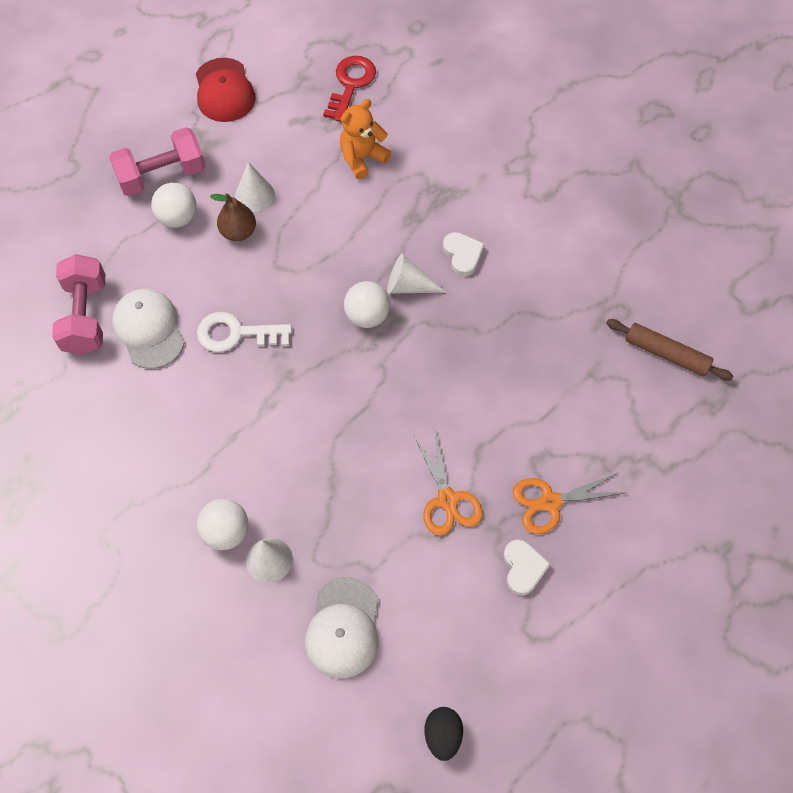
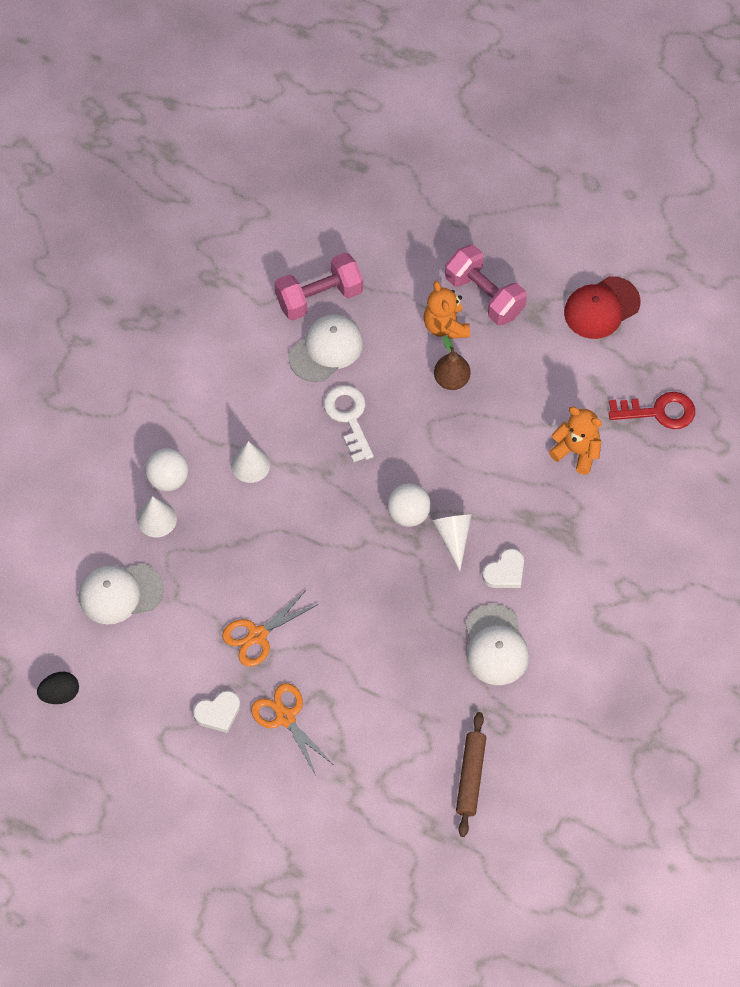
camera: 70 degrees right, 0 degrees up
(177, 218) = (445, 326): white ball -> orange teddy bear
(254, 195) = (496, 378): white cone -> white cone (250, 465)
(536, 288) = (495, 645): none -> white cap

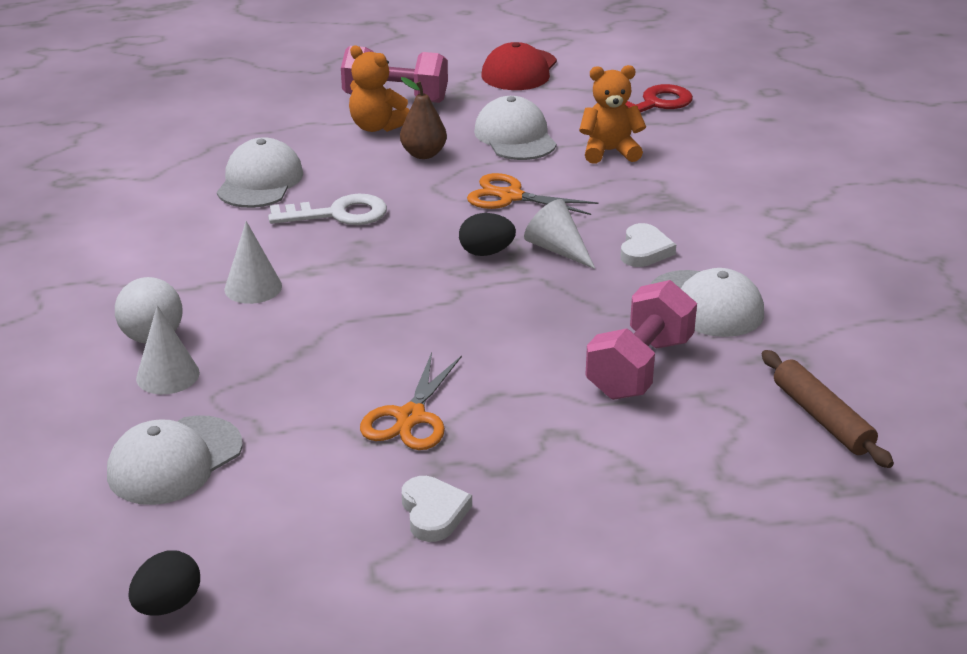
camera: 35 degrees left, 30 degrees down
(218, 713) = (433, 512): white heart -> white heart turned 45 degrees counterclockwise
(285, 717) = (531, 474): orange scissors -> orange scissors (510, 196)
(319, 297) = (215, 153): pink dumbbell -> pink dumbbell (640, 368)
(349, 417) = (338, 214): white key -> white key turned 135 degrees clockwise
(408, 514) = (486, 252): white ball -> black egg
(528, 395) = (515, 137): none -> white cap

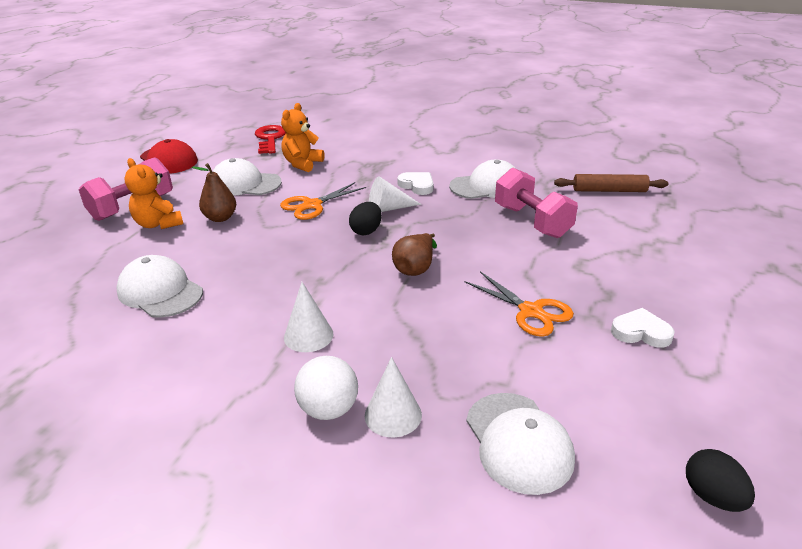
camera: 60 degrees left, 0 degrees up
(338, 214) = (253, 271): white key -> none
(377, 127) = (158, 224): orange teddy bear -> orange teddy bear turned 75 degrees clockwise
(433, 311) = (415, 268): none -> brown pear

